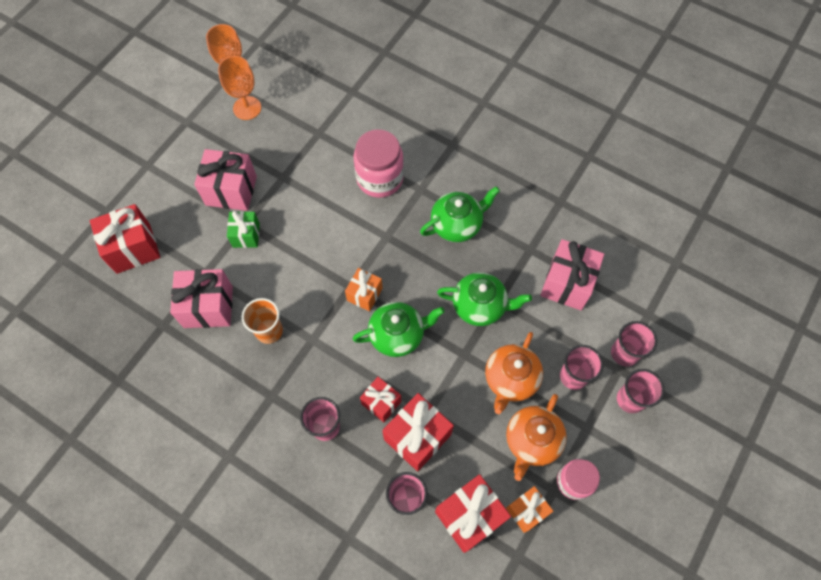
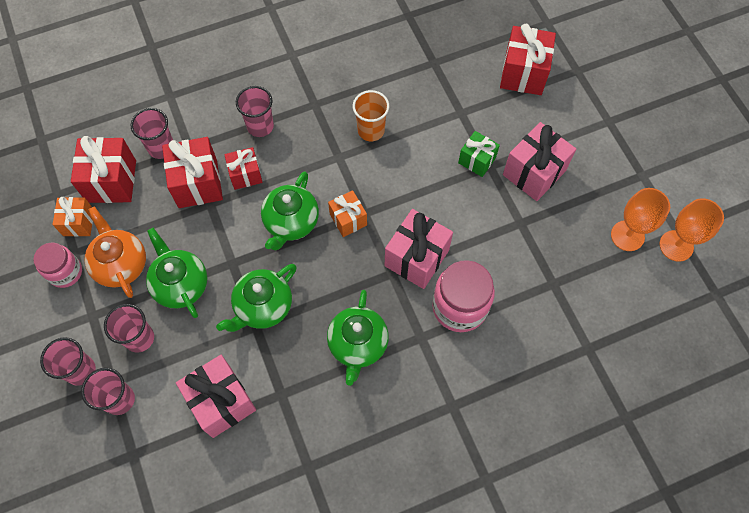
camera: 125 degrees right, 0 degrees up
(208, 307) = (426, 100): pink gift -> pink gift (416, 258)
(510, 379) = (181, 284): orange teapot -> green teapot

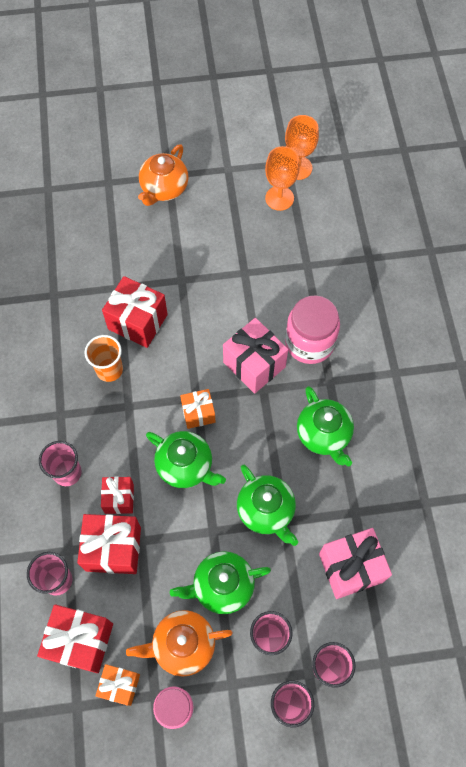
camera: 75 degrees left, 0 degrees up
(357, 344) = (324, 435): green teapot -> green teapot turned 45 degrees clockwise
(477, 160) = (172, 288): green gift -> none
(523, 73) = (95, 224): red gift -> red gift (138, 322)
(534, 172) = (199, 247): pink gift -> none
(591, 121) = (164, 189): none -> orange teapot

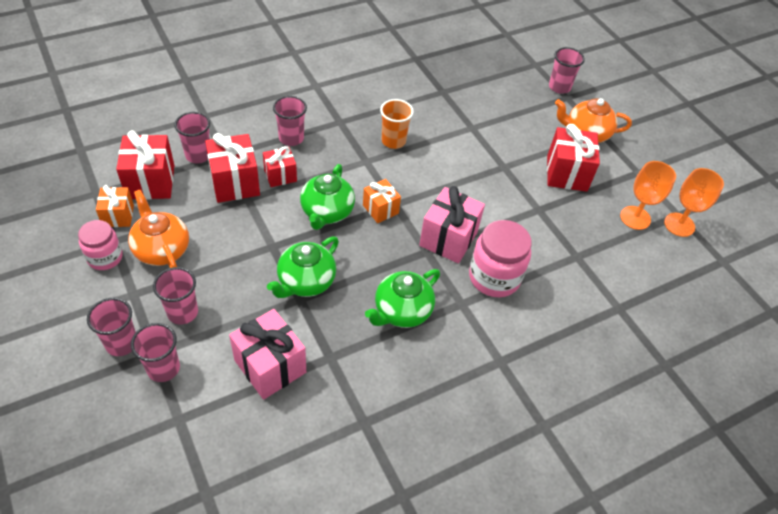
camera: 65 degrees right, 15 degrees down
(90, 182) = (559, 87): none -> pink cup
(138, 322) = (447, 148): red gift -> red gift (567, 173)
(222, 586) = (222, 265): green teapot -> none

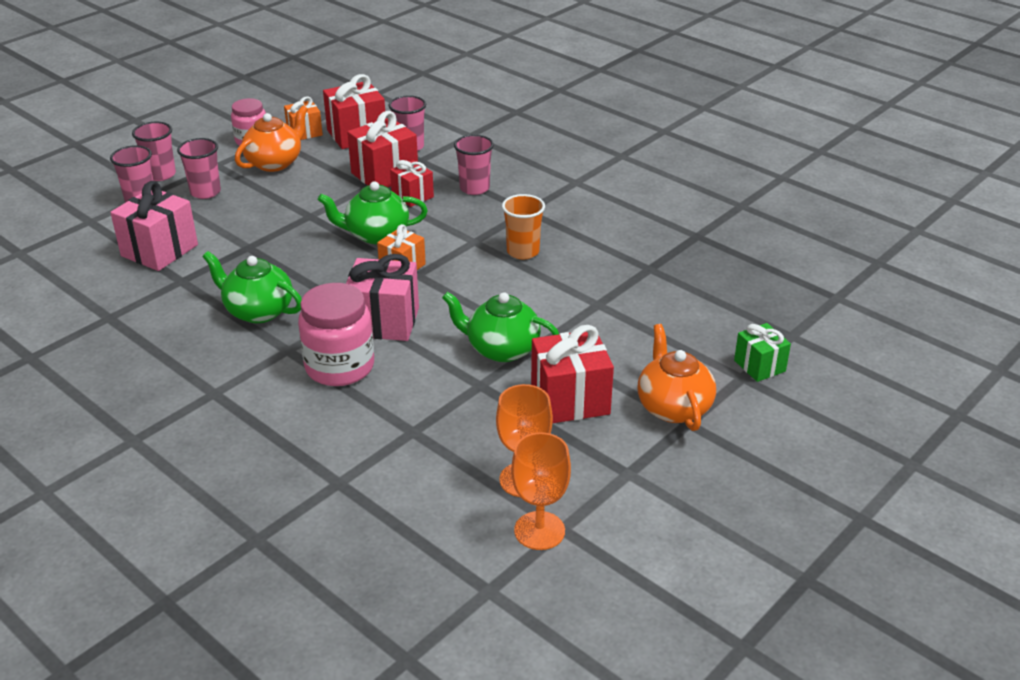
camera: 75 degrees right, 15 degrees down
(305, 282) = (271, 245): green teapot -> green teapot (501, 349)
(559, 87) = (759, 366): pink cup -> green gift

